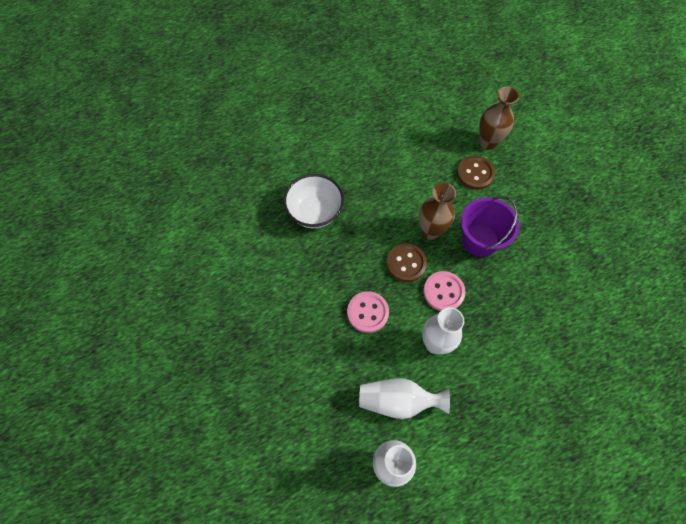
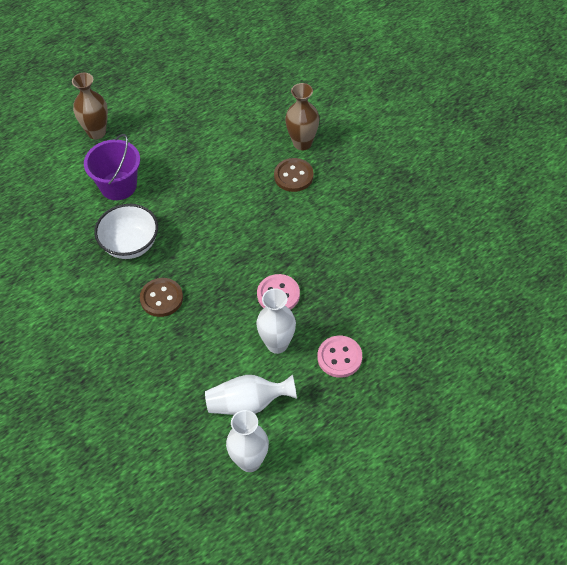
camera: 10 degrees left, 10 degrees down
(367, 312) = (203, 329): pink button -> pink button (339, 357)
(406, 263) = (235, 275): brown button -> brown button (161, 298)
(430, 231) = (256, 240): brown vase -> brown vase (96, 132)
(480, 240) = (308, 239): purple bucket -> purple bucket (118, 186)

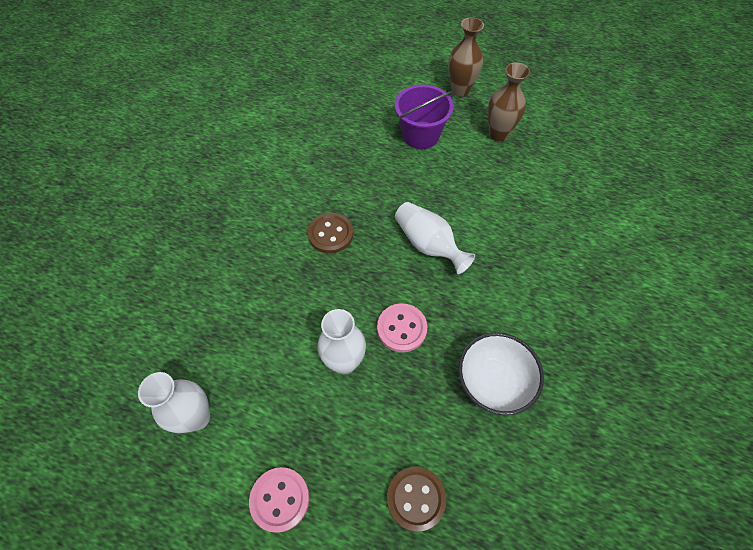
camera: 55 degrees right, 5 degrees up
(130, 245) = (368, 178): white bowl -> white bowl (493, 382)
(248, 403) = (261, 376): white vase -> white vase (428, 245)
(293, 176) = (547, 259): brown button -> brown button (416, 498)
(302, 143) = (592, 243): brown vase -> brown vase (498, 134)
(339, 357) = (367, 435): pink button -> pink button (280, 499)

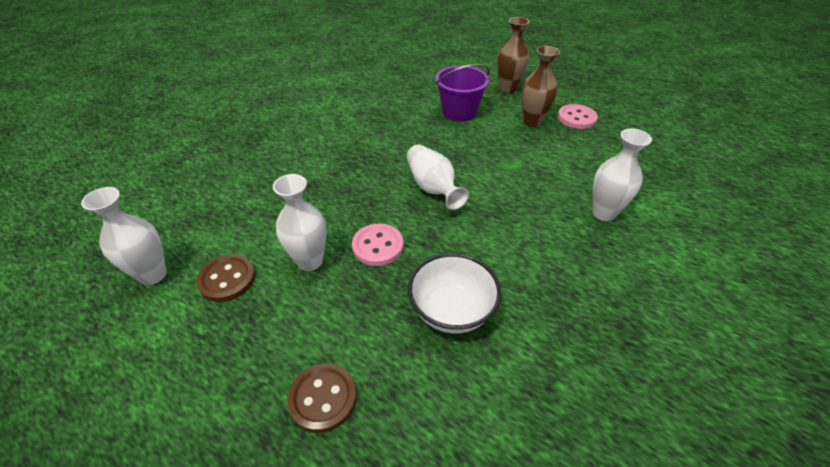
camera: 15 degrees right, 15 degrees down
(280, 499) = (186, 362): pink button -> pink button (576, 118)
(330, 234) = (346, 164): brown button -> brown button (227, 279)
(593, 239) = (603, 213): none -> white vase

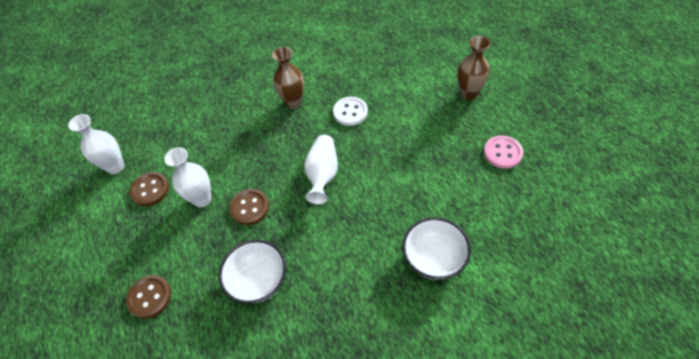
camera: 35 degrees right, 10 degrees up
(378, 246) = (250, 208): pink button -> brown button
(414, 131) = (350, 112): none -> white button
(459, 112) = (403, 105): purple bucket -> none
(532, 121) = (457, 141): brown vase -> brown vase (293, 103)
(603, 213) = (433, 259): white vase -> white bowl

